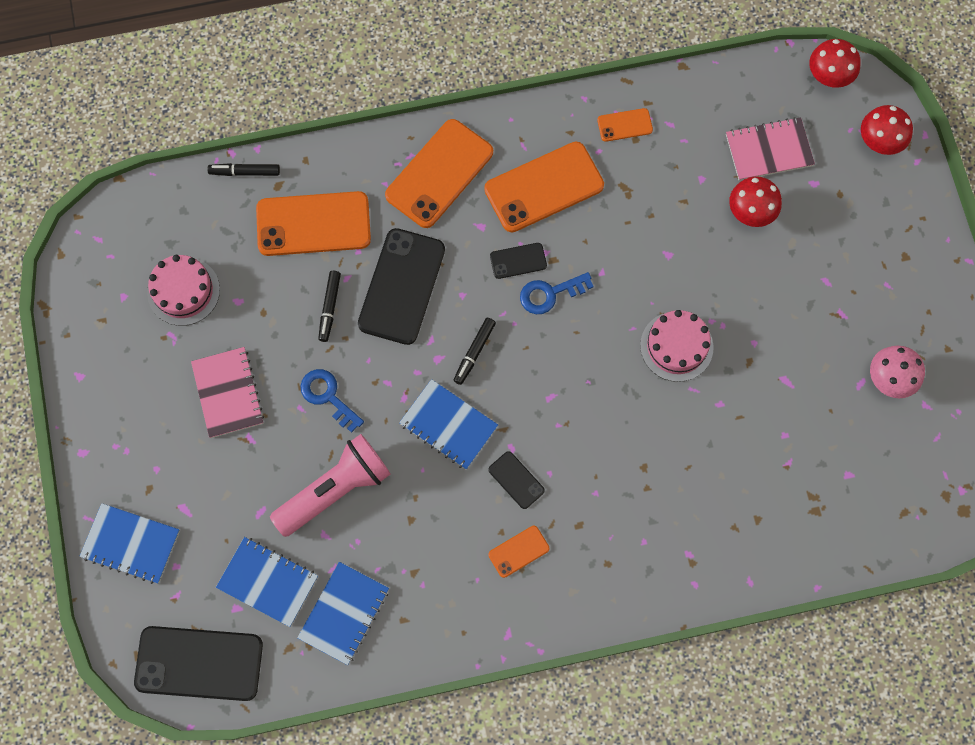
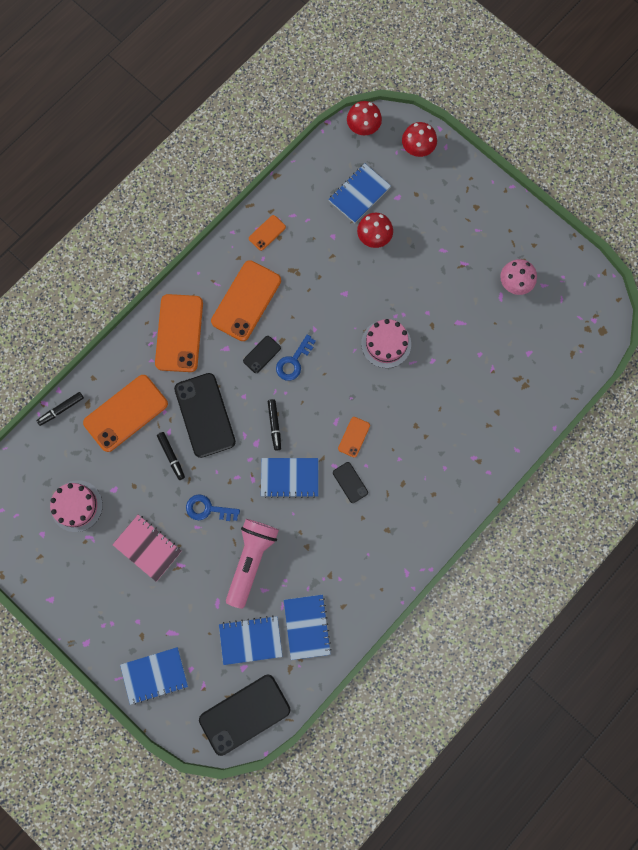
camera: 35 degrees left, 5 degrees up
(516, 480) = (350, 482): black phone -> black phone turned 45 degrees clockwise
(518, 551) = (380, 522): orange phone -> orange phone (354, 437)
(769, 150) = (359, 194): pink notebook -> blue notebook

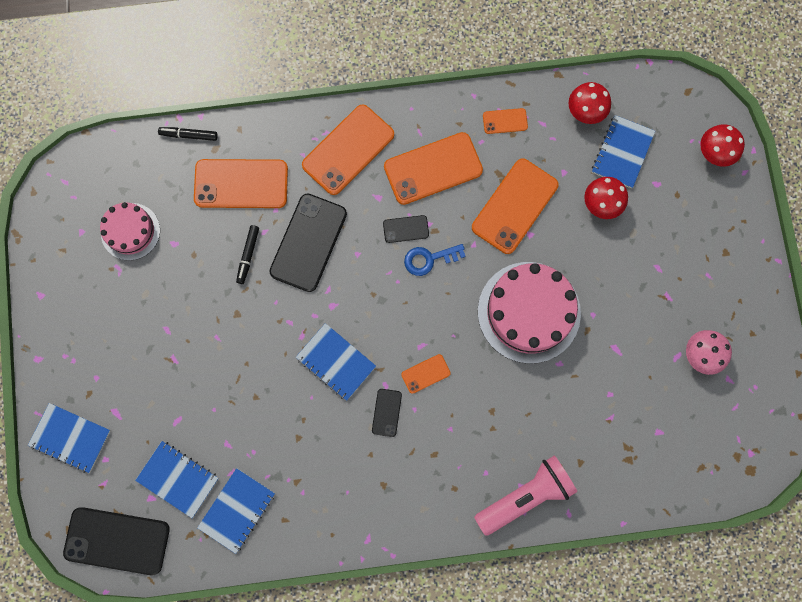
camera: 40 degrees right, 0 degrees up
(148, 547) = (159, 320): pink notebook -> none
(208, 509) = (240, 329): blue key -> none
(251, 560) = (239, 407): pink flashlight -> pink flashlight (525, 496)
(274, 425) = (362, 303): black marker -> none
(320, 283) = (514, 206): none -> orange phone
(359, 194) = (622, 152): blue notebook -> blue notebook turned 60 degrees counterclockwise
(363, 128) = (678, 93): red mushroom -> red mushroom (585, 112)
(386, 344) = (529, 312): pink cake -> pink cake, size x1.71

